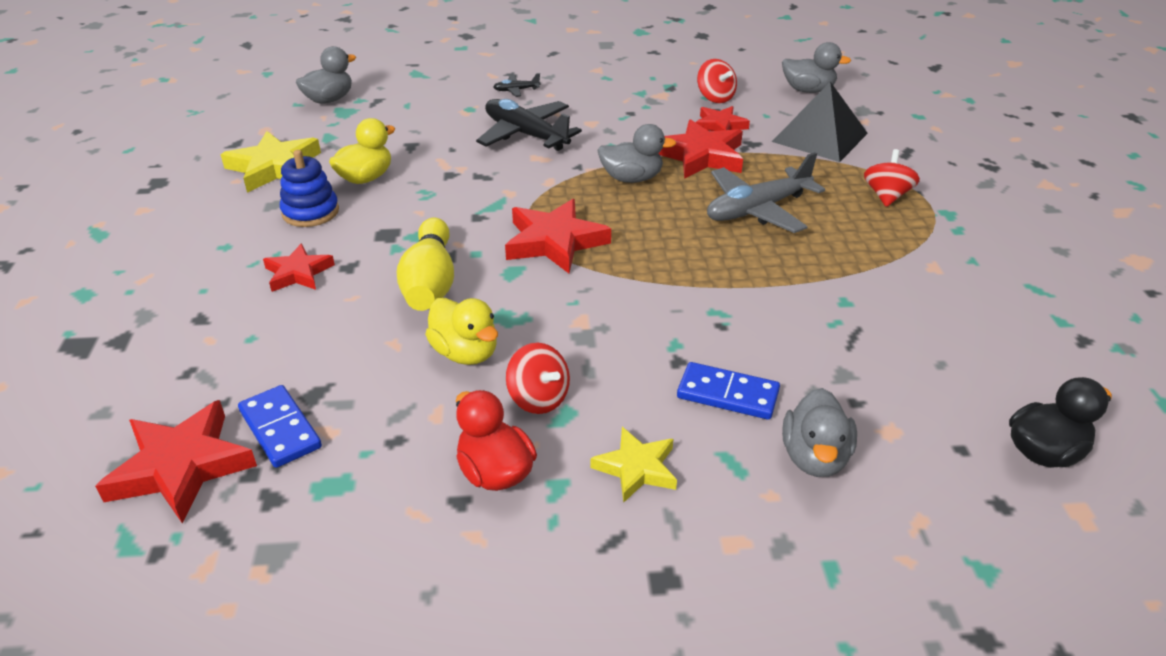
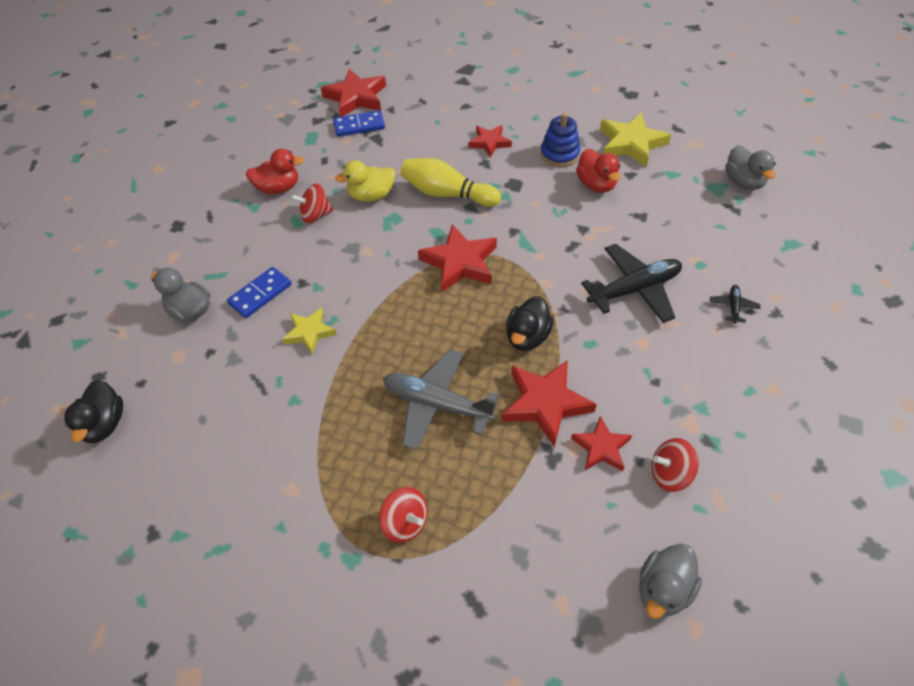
camera: 115 degrees right, 15 degrees up
(365, 178) = (596, 184): yellow duck -> red duck
(632, 178) = (527, 337): grey duck -> black duck
(636, 468) = (241, 237): yellow star -> yellow star (309, 332)
(757, 210) = (437, 404): grey plane -> grey plane turned 60 degrees counterclockwise
(820, 137) = (541, 531): black pyramid -> none

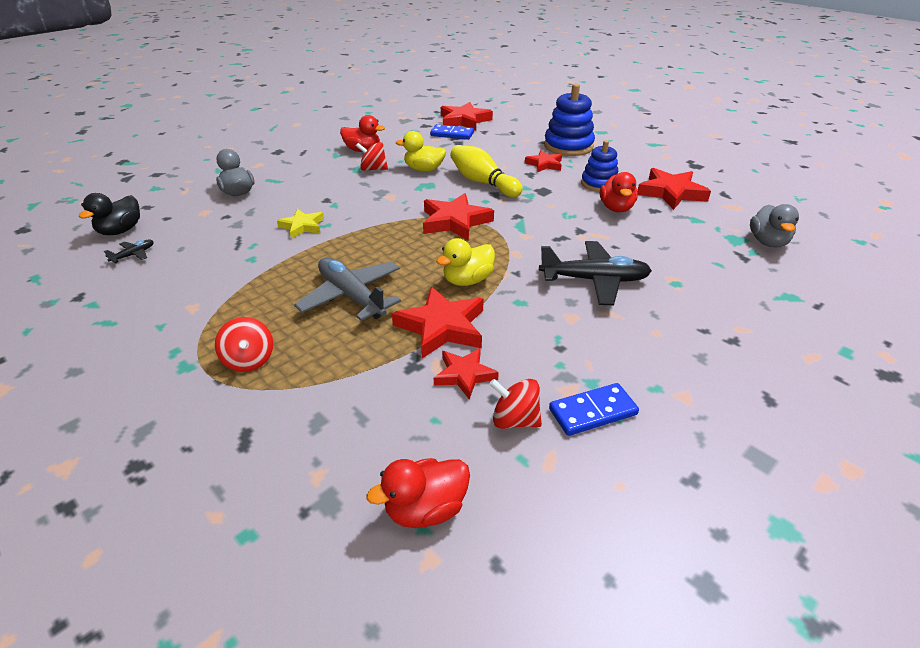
camera: 25 degrees right, 15 degrees down
(260, 294) = (292, 197): blue domino -> blue domino (593, 412)
(494, 105) = (568, 146): none -> blue stacking toy
(527, 337) = (467, 280): black duck -> yellow duck
(631, 143) = (671, 193): yellow star -> red star
(663, 589) = (425, 509): grey duck -> red duck
(733, 306) = (687, 321): black plane -> black plane (133, 255)

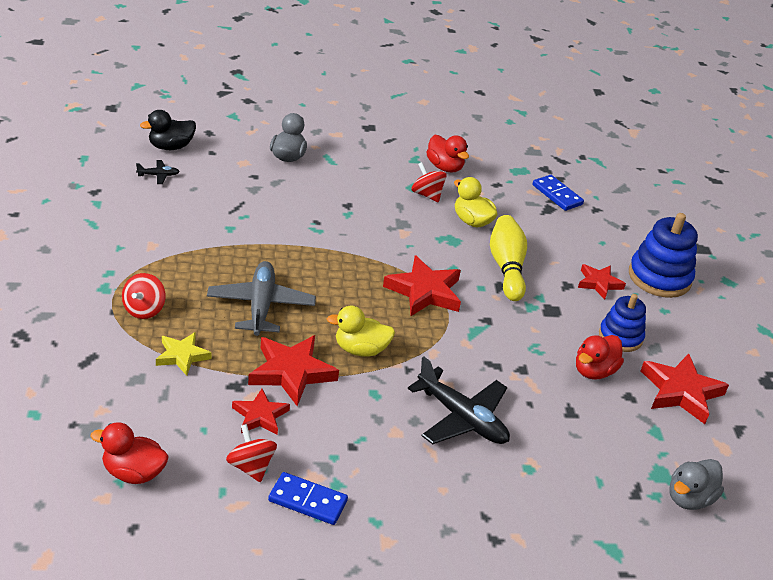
camera: 35 degrees right, 0 degrees up
(302, 226) = (298, 221): yellow star -> yellow star (182, 356)
(464, 121) = (595, 184): red star -> none

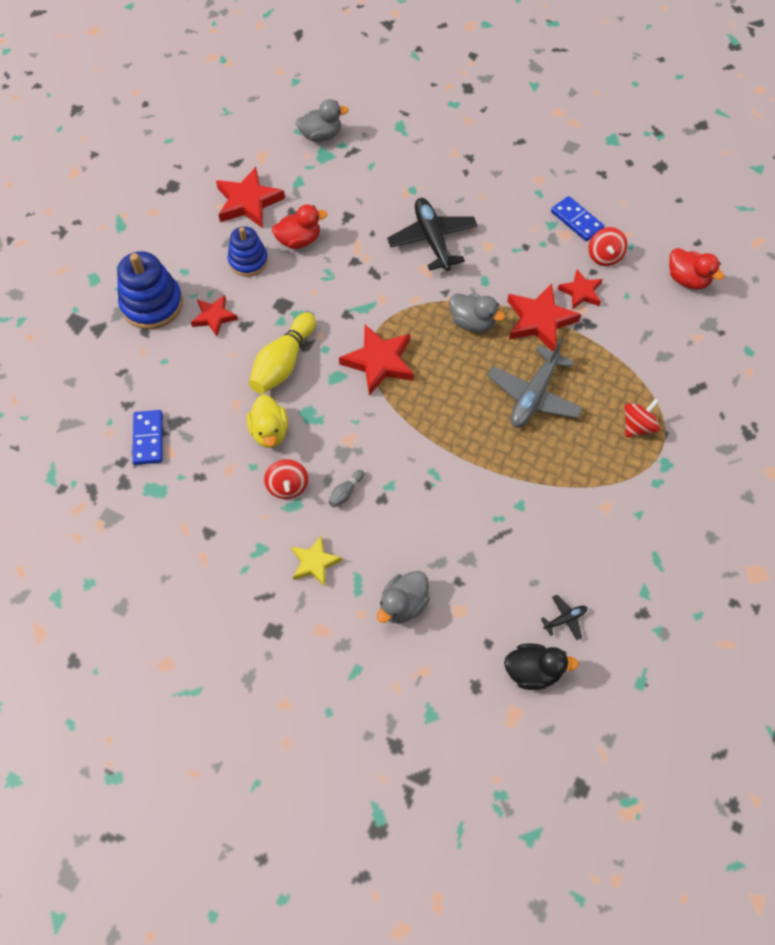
camera: 145 degrees left, 25 degrees up
(158, 175) = (565, 619): black plane -> black plane turned 135 degrees clockwise
(182, 356) = (620, 366): yellow star -> yellow star (314, 563)
(360, 349) = (472, 322): yellow duck -> grey duck
(379, 202) = (346, 492): none -> grey bowling pin
(444, 167) = (235, 524): red duck -> none

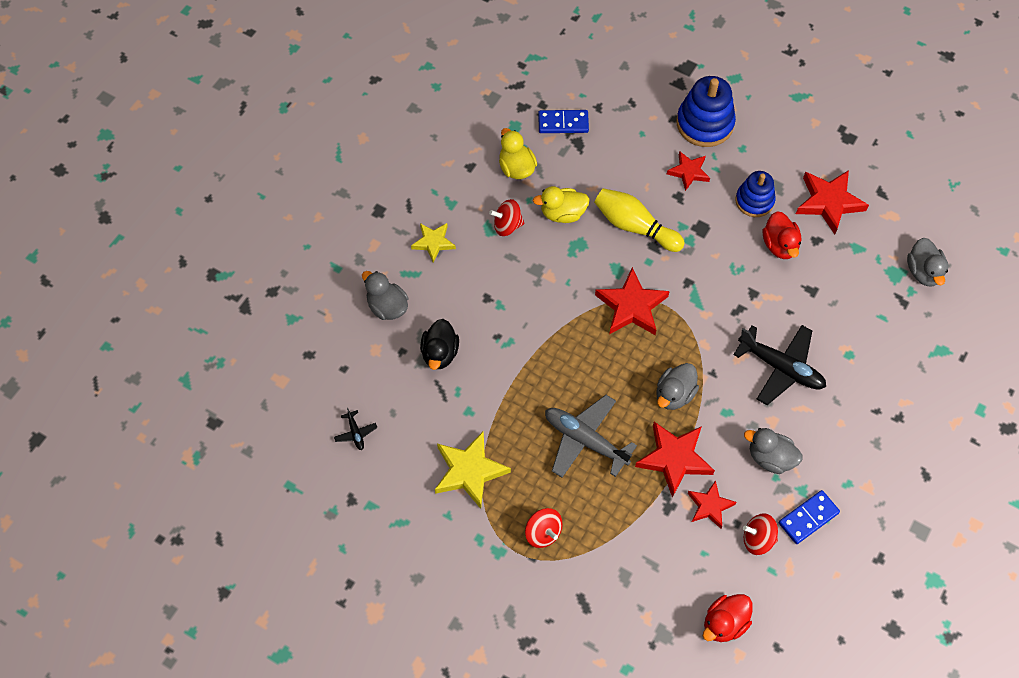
camera: 95 degrees right, 0 degrees up
(210, 482) = (516, 168): none -> yellow duck
(346, 492) = (496, 270): grey bowling pin -> none
(432, 239) = (781, 367): black plane -> black plane turned 45 degrees clockwise
(524, 247) = (770, 458): none -> grey duck
(533, 671) = (314, 400): black duck -> black duck (440, 353)
(587, 498) = (469, 471): none -> yellow star

